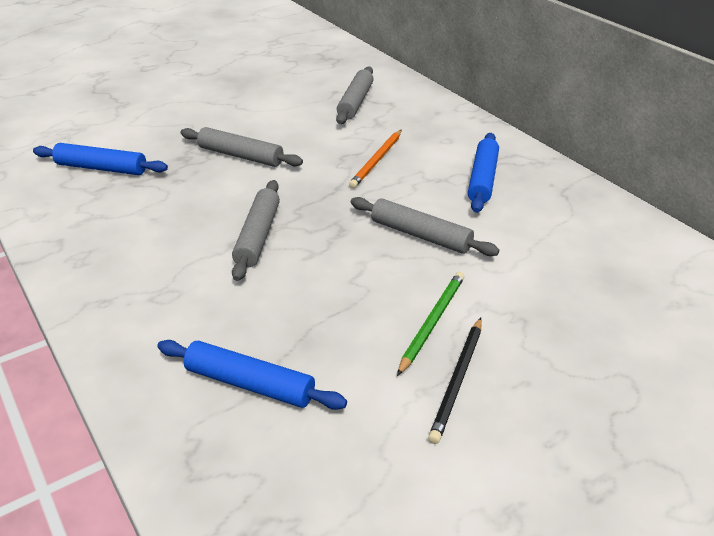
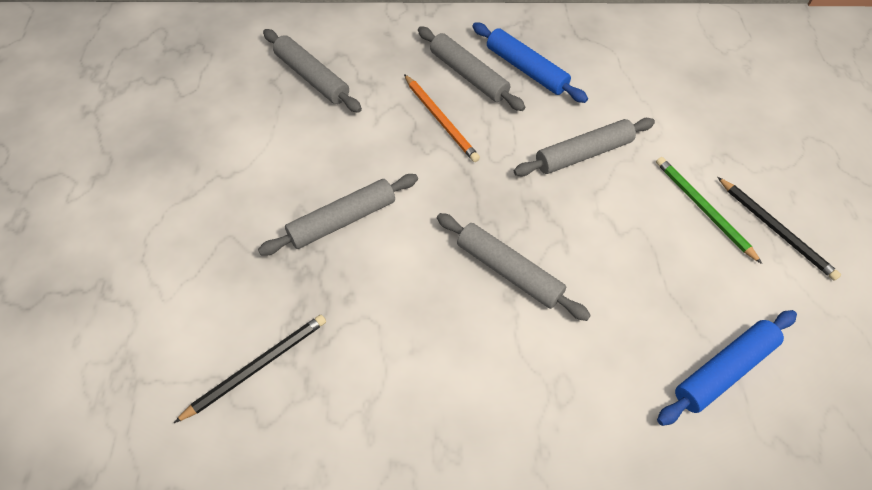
camera: 60 degrees left, 20 degrees up
(101, 168) = (257, 367): blue rolling pin -> black pencil
(439, 156) = (468, 75): none -> grey rolling pin

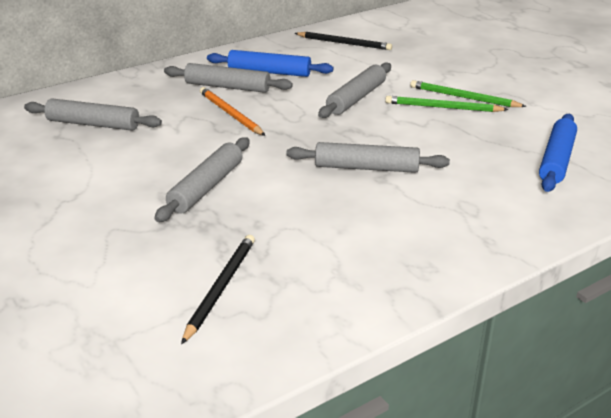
camera: 30 degrees left, 25 degrees down
(440, 120) = (230, 114): orange pencil -> orange pencil turned 150 degrees counterclockwise
(665, 214) = (442, 107): none -> green pencil
(775, 230) = (517, 92): black pencil -> black pencil (344, 43)

